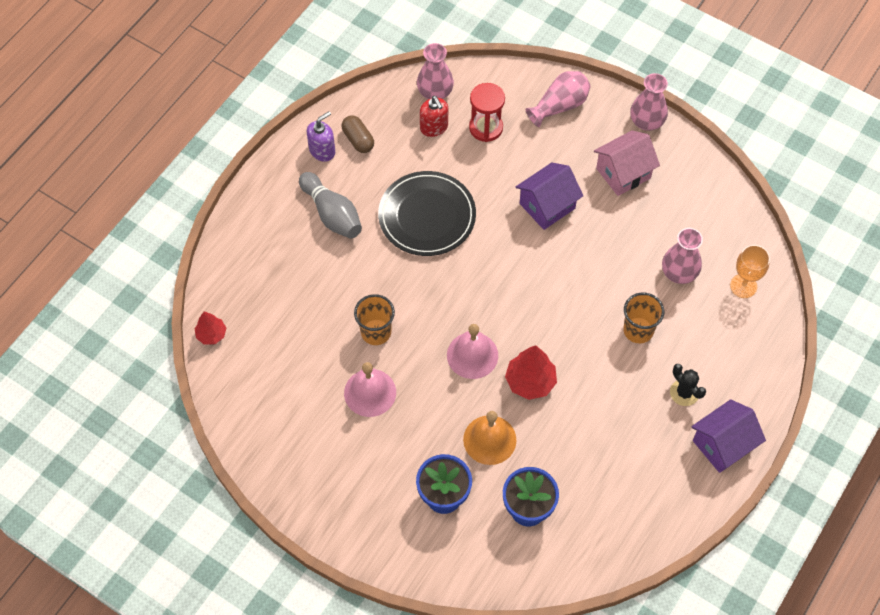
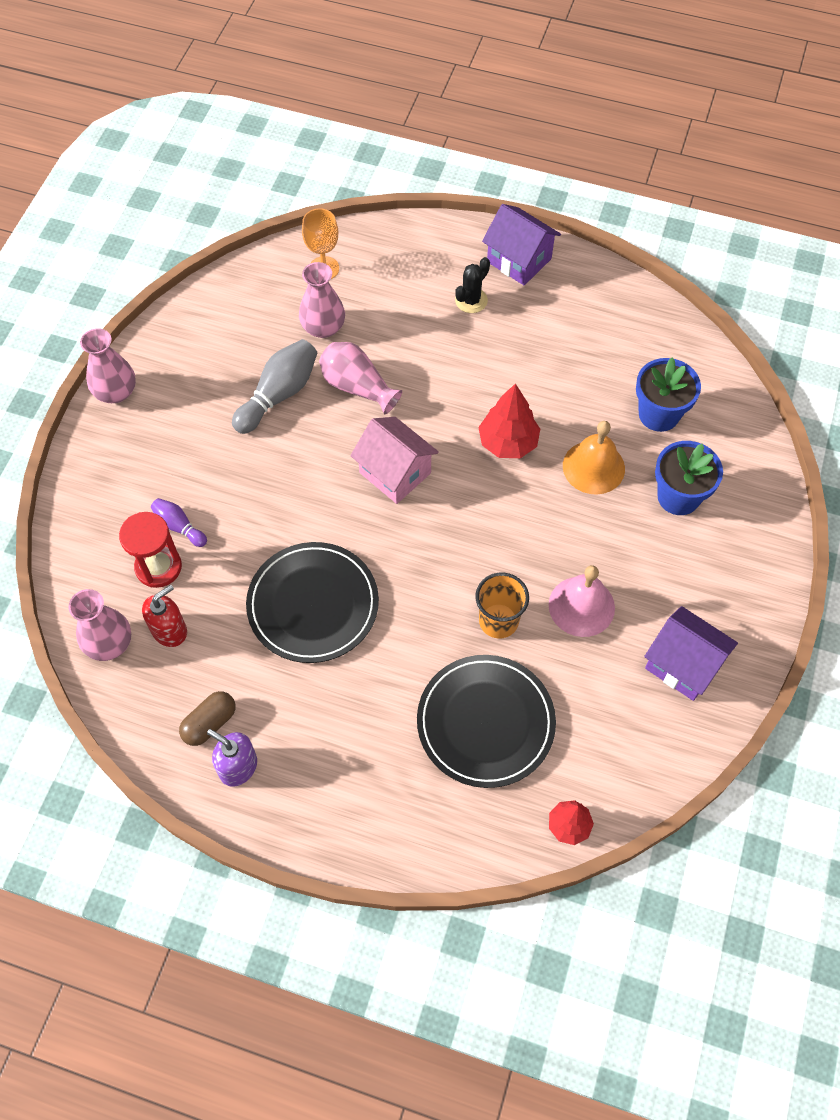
camera: 105 degrees left, 0 degrees up
(301, 303) = (485, 722): none -> black plate
(332, 214) = (339, 723): grey bowling pin -> grey bowling pin (279, 394)
(472, 355) = (494, 508): pink bell -> none
(515, 145) = (179, 526): none -> purple bowling pin
(547, 206) = (265, 473): purple house -> purple house (683, 665)
(559, 106) = (107, 489): pink vase -> pink vase (357, 387)
(623, 173) = (198, 403): pink house -> pink house (395, 473)
(638, 330) = (409, 353): orange cup -> none

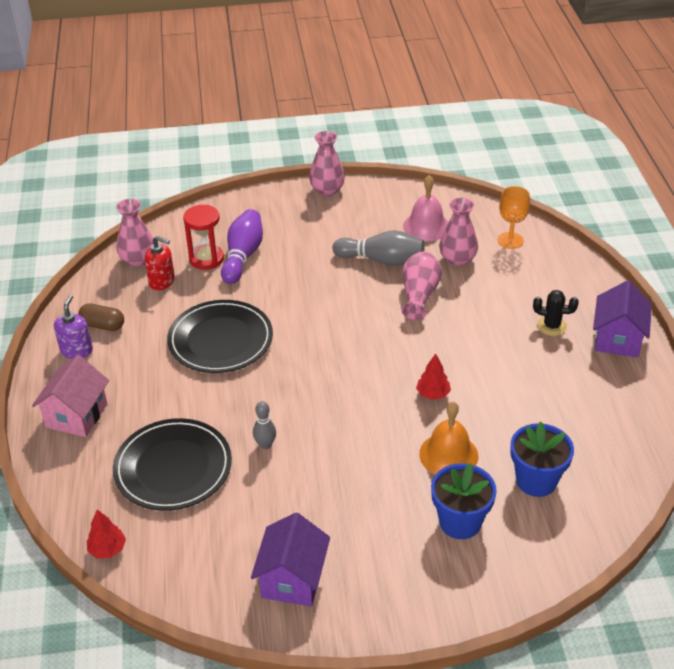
camera: 65 degrees right, 20 degrees down
(179, 526) = (243, 256): purple bowling pin -> purple bowling pin, size x1.79
(395, 473) = (358, 341): pink house -> pink house (77, 415)
(498, 621) = (265, 445): orange cup -> grey bowling pin
(508, 442) = (433, 394): red tree -> red tree, size x0.62
(581, 606) = (309, 491): pink bell -> pink bell (426, 226)

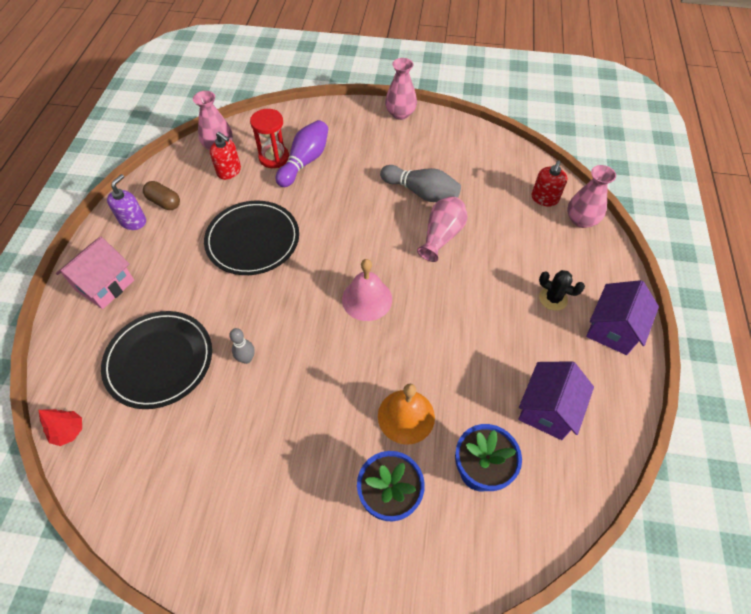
camera: 15 degrees right, 15 degrees up
(292, 579) = (211, 515): purple house -> purple house (547, 410)
(426, 226) = (473, 167): pink bell -> pink bell (367, 299)
(433, 394) = (415, 344): red tree -> none
(457, 259) = (489, 207): pink vase -> pink vase (581, 220)
(510, 240) = (544, 198): orange goblet -> red soap dispenser

